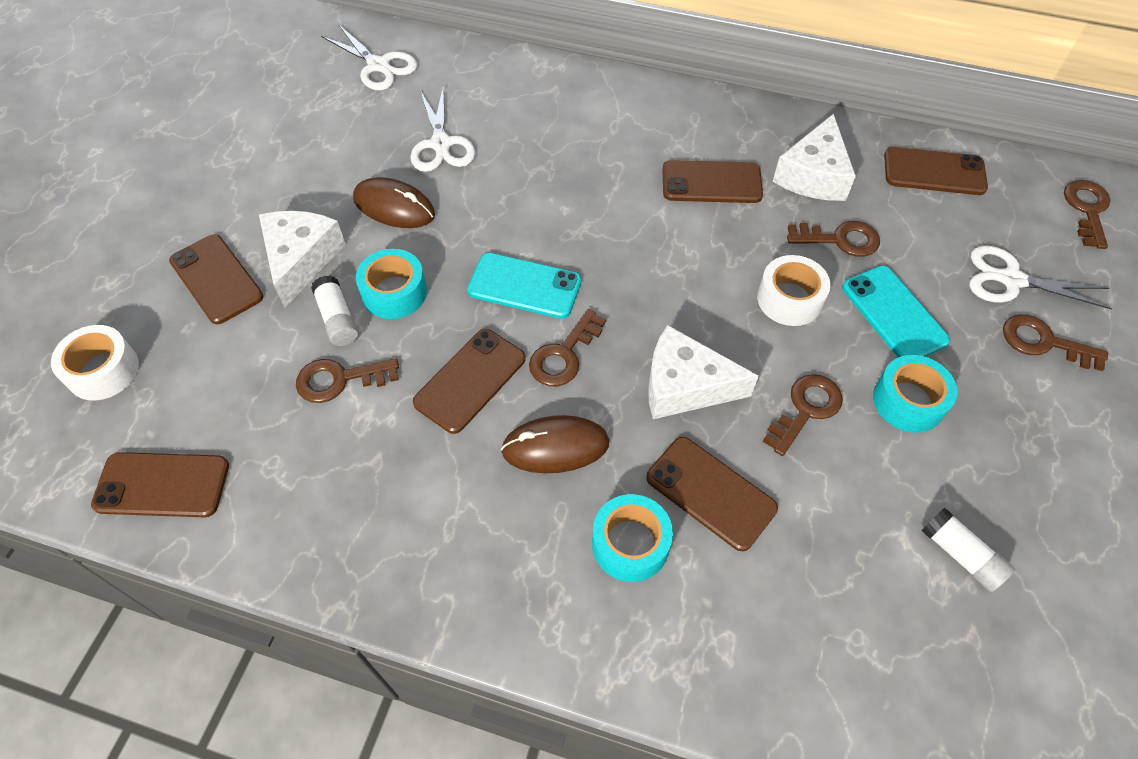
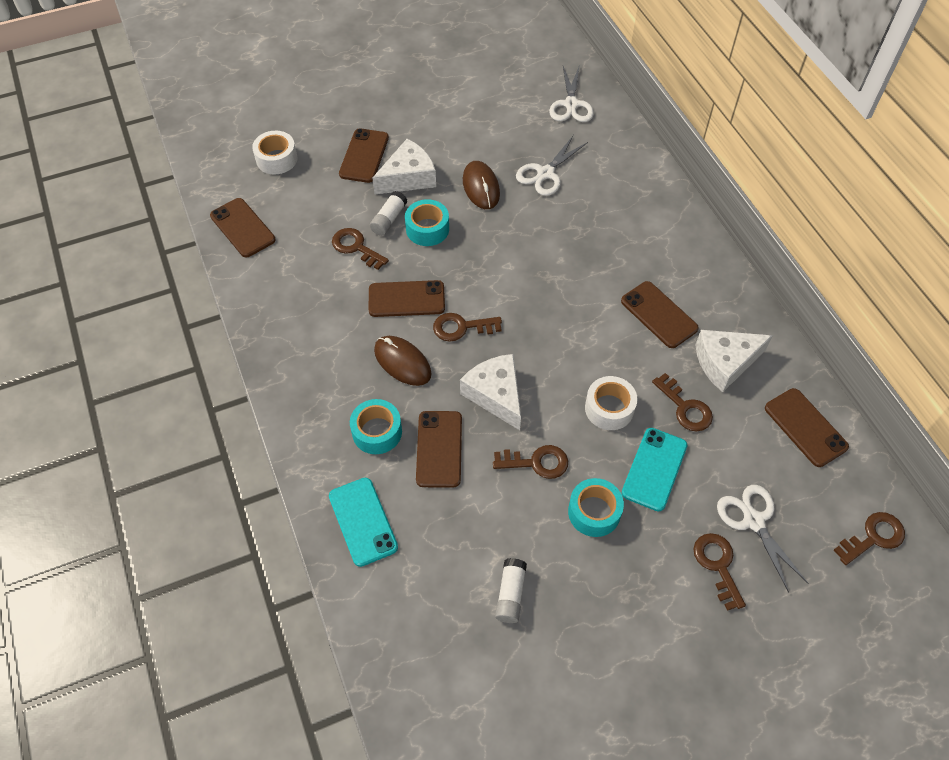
camera: 50 degrees right, 0 degrees up
(524, 286) = (488, 279): turquoise phone -> turquoise phone (363, 521)

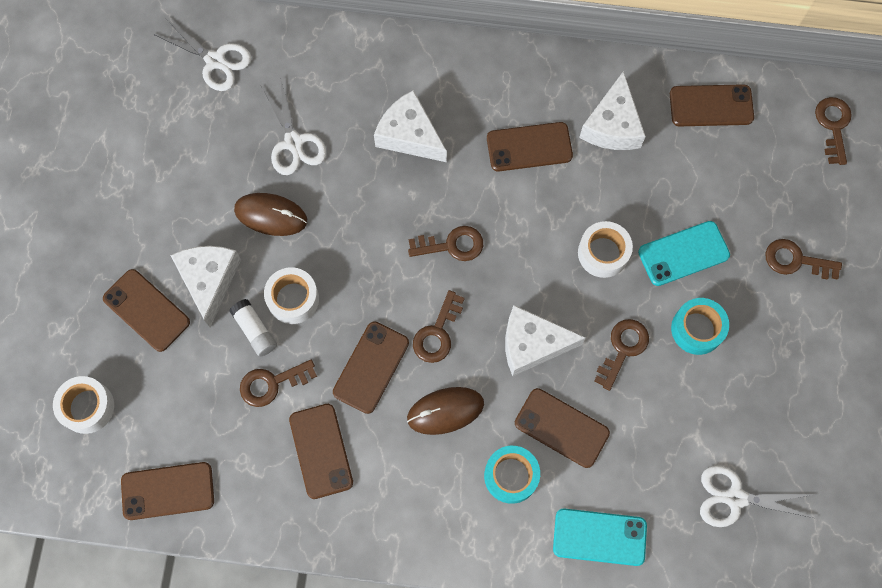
camera: 60 degrees left, 15 degrees up
(323, 299) = (321, 451): none -> brown phone
(427, 229) = (293, 299): turquoise tape -> white tape
(510, 594) = (736, 444): white glue stick -> none
(606, 236) = (409, 135): none -> white cheese
(654, 469) = (683, 253): turquoise phone -> turquoise phone turned 75 degrees counterclockwise
(685, 407) = (638, 189): brown key -> brown key (452, 245)
(753, 521) = (772, 206): white scissors -> white scissors (735, 498)

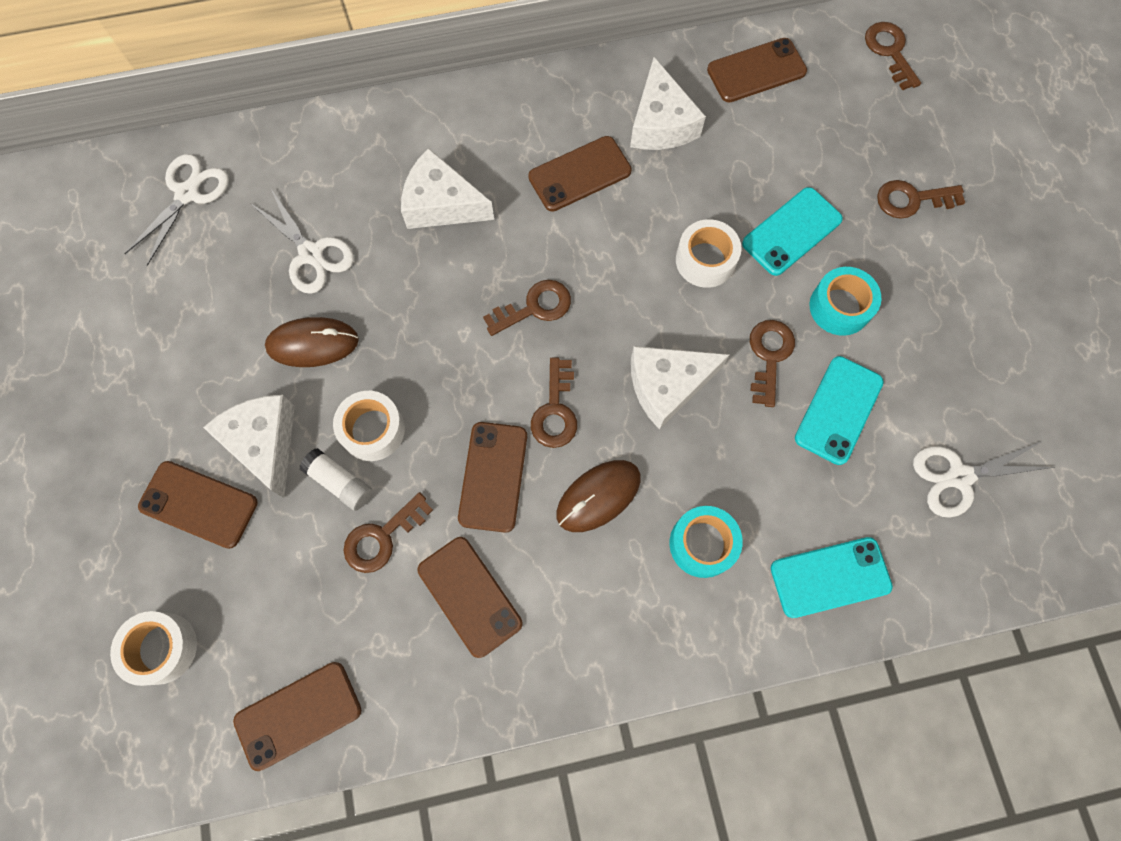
camera: 20 degrees left, 0 degrees up
(215, 61) = (187, 193): white scissors -> white scissors turned 75 degrees counterclockwise
(561, 428) = (737, 468): brown phone -> none
(660, 411) = (838, 410): none -> turquoise phone

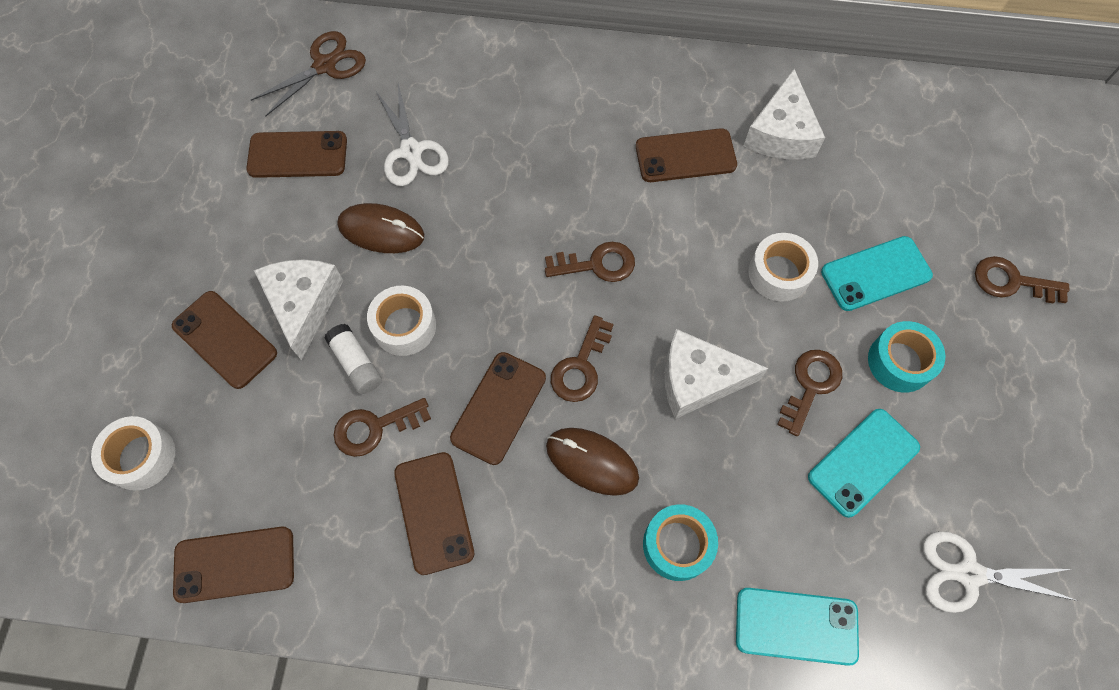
camera: 20 degrees right, 5 degrees down
(187, 193) = (325, 66): white scissors -> brown scissors
(441, 204) = (546, 143): white cheese -> none
(598, 496) = (592, 462): brown mouse -> brown mouse turned 45 degrees clockwise
(756, 71) = (893, 112): brown phone -> brown phone (297, 155)
(890, 51) = (1037, 133): brown key -> none

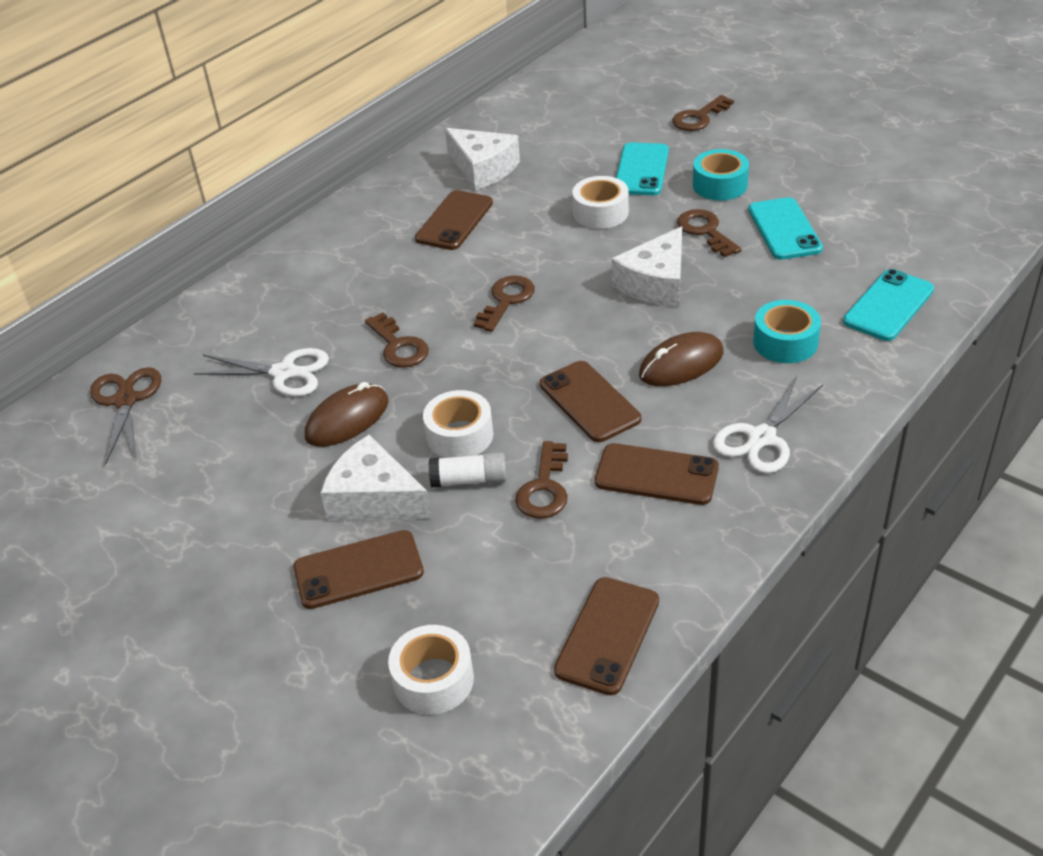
camera: 55 degrees left, 25 degrees down
(297, 155) = (205, 451): brown phone -> none
(581, 366) = (591, 341): brown key -> brown key (399, 346)
(969, 574) = (899, 215): white scissors -> white scissors (761, 438)

